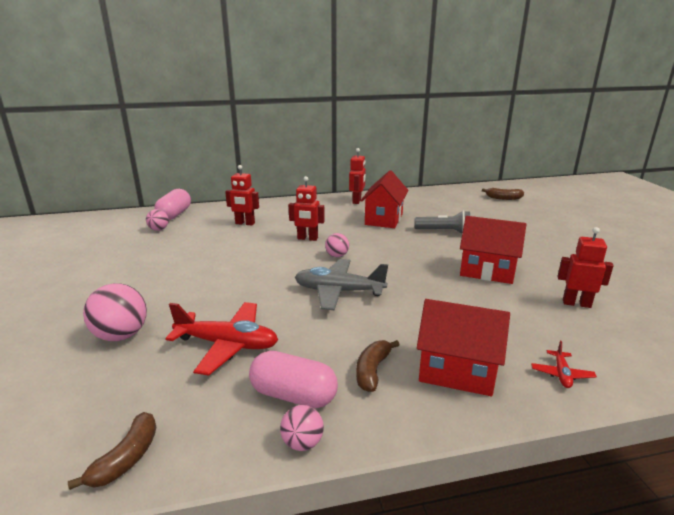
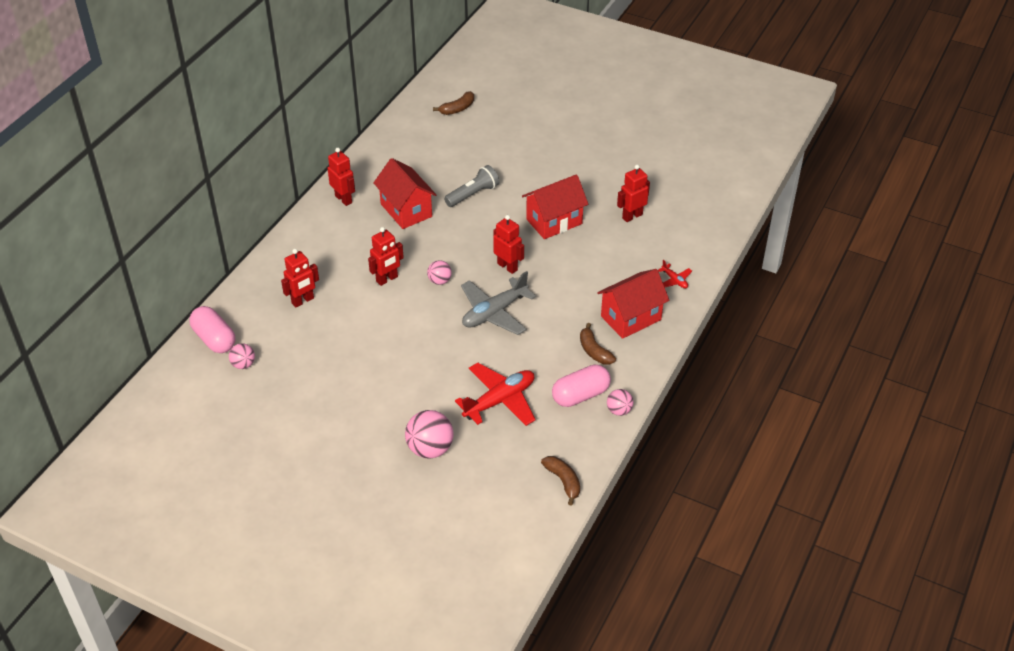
camera: 50 degrees left, 20 degrees up
(400, 274) = (507, 267): none -> red robot

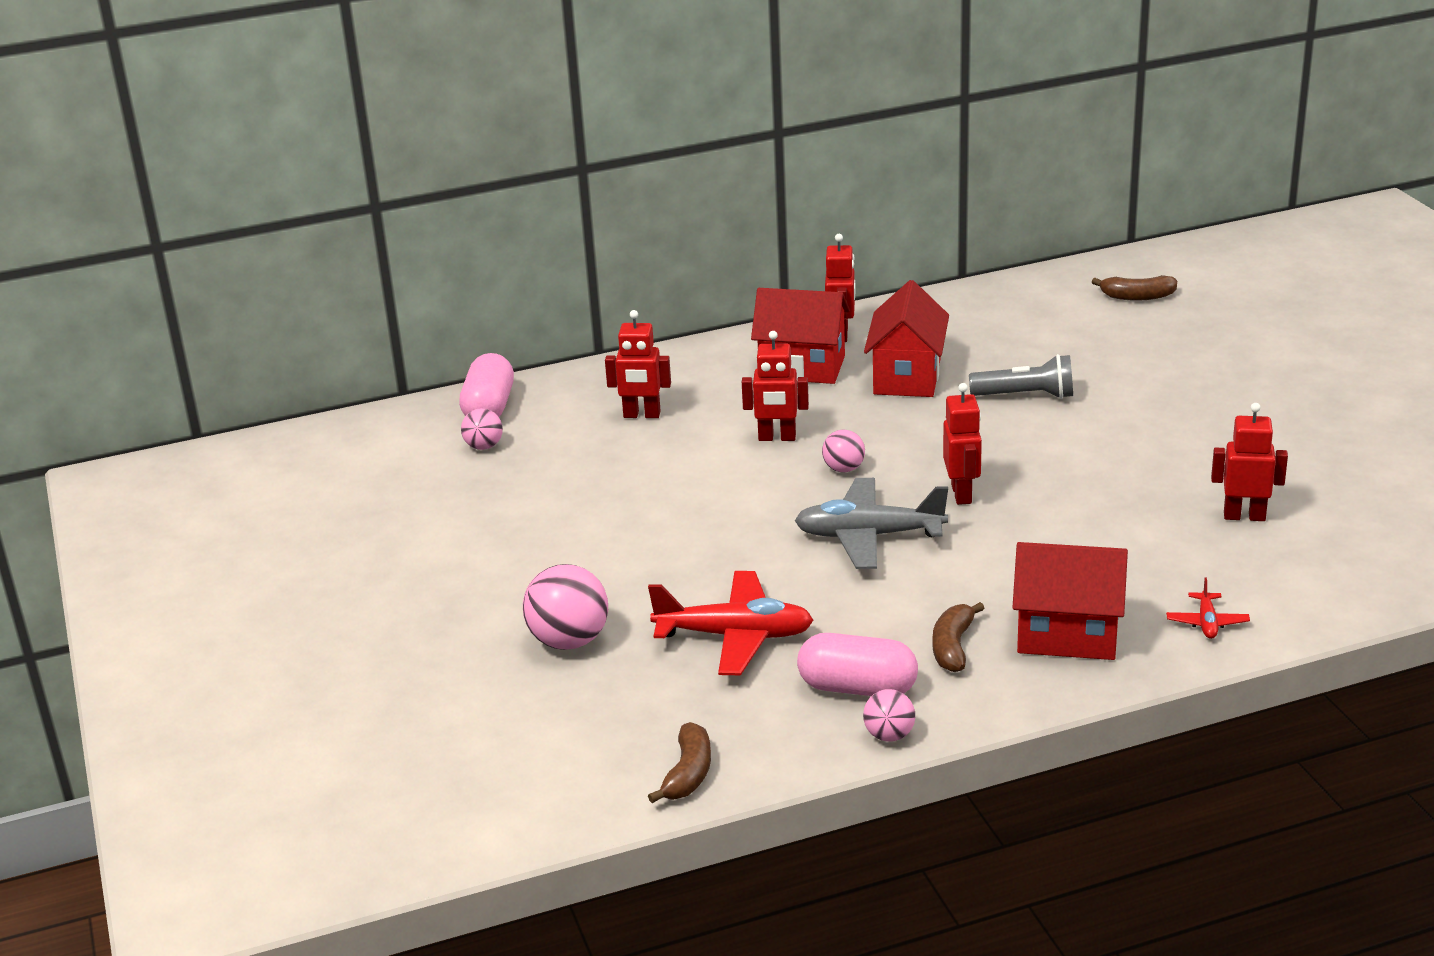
camera: 45 degrees right, 15 degrees down
(554, 221) = (1106, 472): red house -> red house (802, 367)

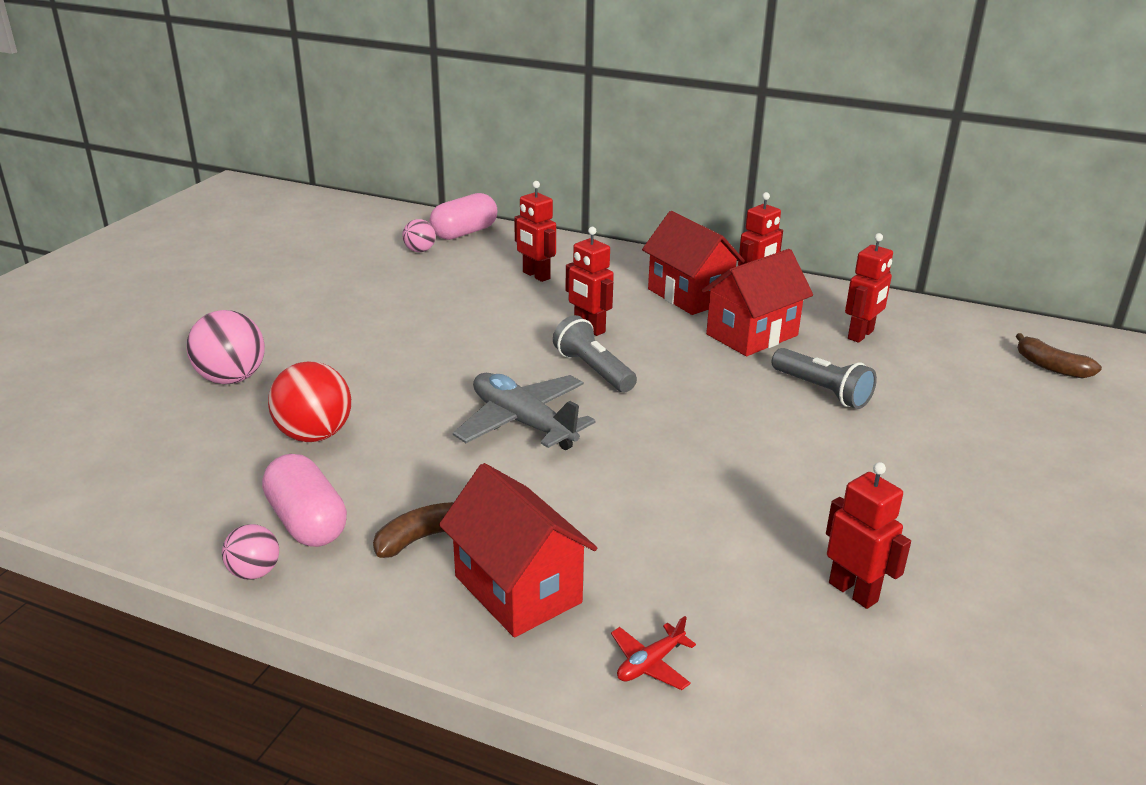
camera: 40 degrees right, 0 degrees up
(688, 774) = (106, 505): brown banana -> none
(735, 636) = (314, 435): red plane -> red ball
(843, 469) = (593, 370): pink ball -> grey flashlight
(962, 494) = (642, 432): red robot -> red robot (861, 335)

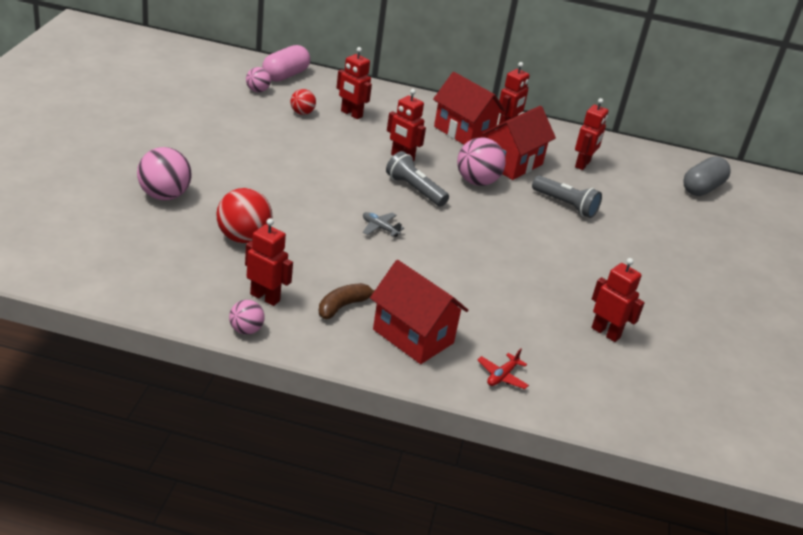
camera: 15 degrees left, 5 degrees up
(307, 522) = (265, 297): pink capsule -> red robot
(468, 275) = (302, 113): none -> red ball
(522, 422) = (380, 228): grey plane -> grey plane, size x0.46
(691, 359) = (477, 182): none -> pink ball
(1051, 367) = (702, 188): brown banana -> grey capsule

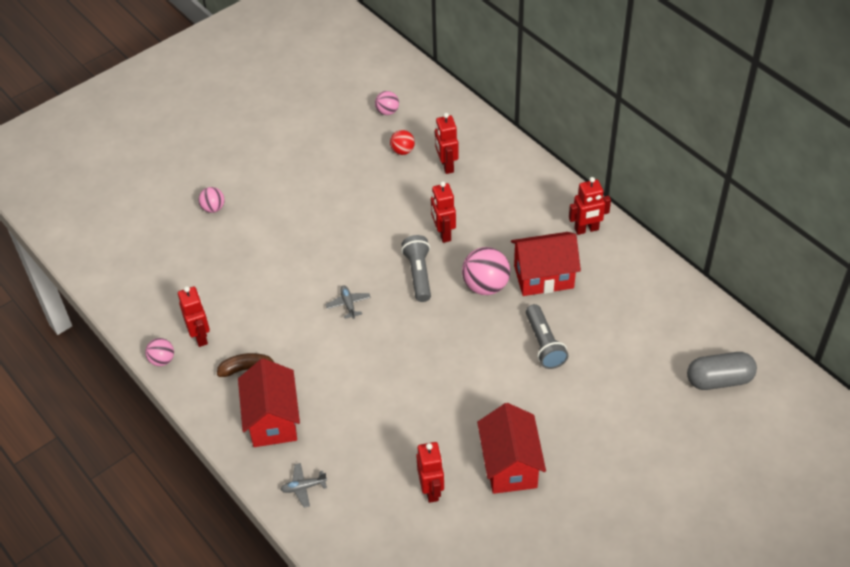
camera: 45 degrees right, 15 degrees up
(164, 195) = (213, 208): pink ball -> pink ball, size x0.57
(243, 238) = (234, 272): red ball -> none
(285, 75) = (429, 99): pink capsule -> none
(463, 132) = (534, 222): red house -> red house (510, 465)
(502, 376) = (303, 487): red plane -> grey plane
(583, 164) = (617, 303): red robot -> none

